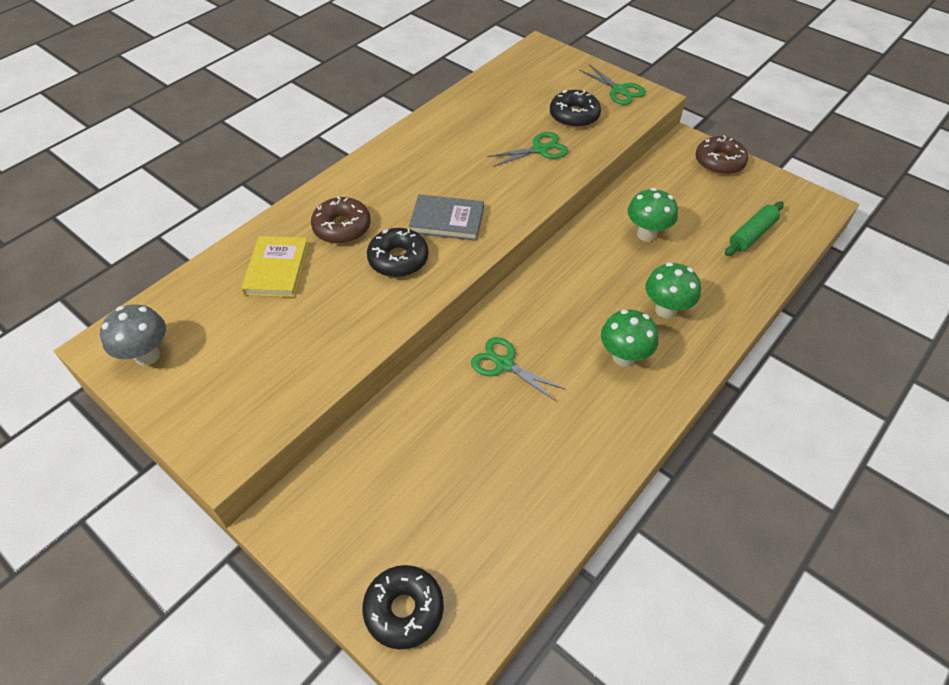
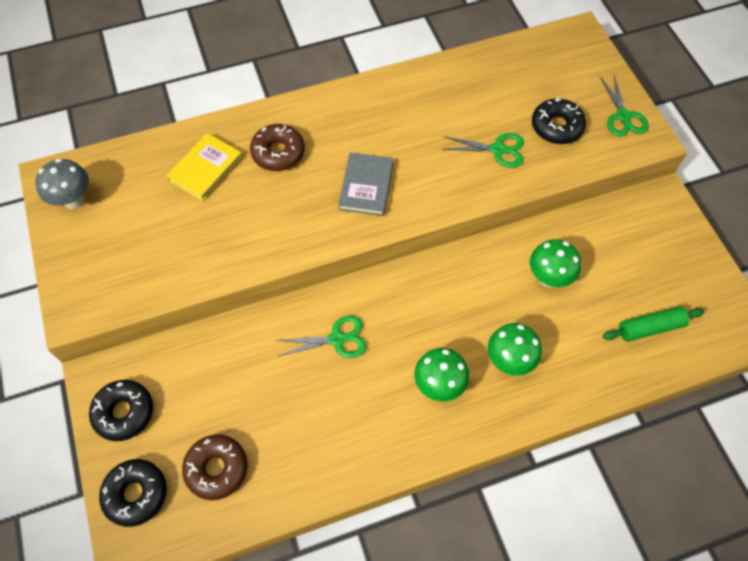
camera: 30 degrees right, 10 degrees up
(398, 259) = (302, 205): black donut -> black donut (124, 412)
(447, 220) = (366, 186): grey book -> grey book turned 60 degrees clockwise
(504, 364) = (337, 339): green scissors -> green scissors turned 105 degrees clockwise
(719, 162) = (680, 235): brown donut -> brown donut (217, 469)

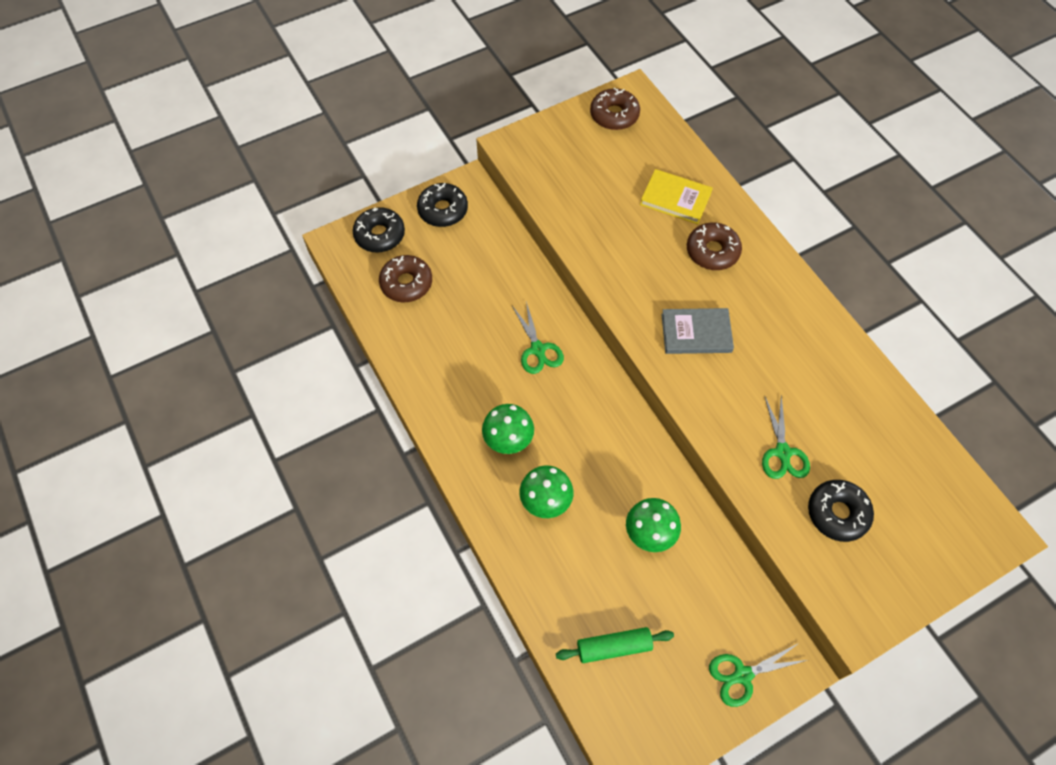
camera: 80 degrees right, 0 degrees up
(74, 200) = (614, 115): grey mushroom -> brown donut
(623, 116) = (881, 591): green scissors -> green scissors (743, 675)
(650, 327) = (614, 647): green rolling pin -> green rolling pin turned 75 degrees counterclockwise

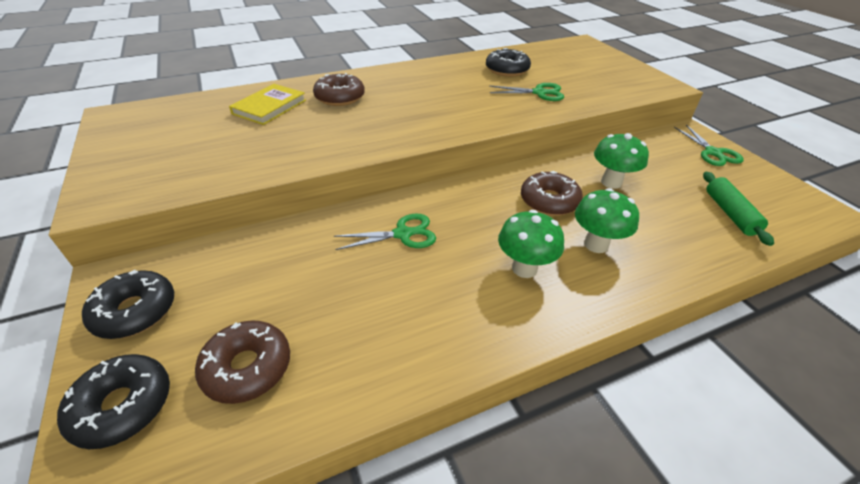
camera: 85 degrees left, 20 degrees down
(614, 115) = (131, 127): brown donut -> brown donut (549, 201)
(696, 333) = (424, 113): grey book -> none
(837, 513) = (585, 81): black donut -> black donut (507, 70)

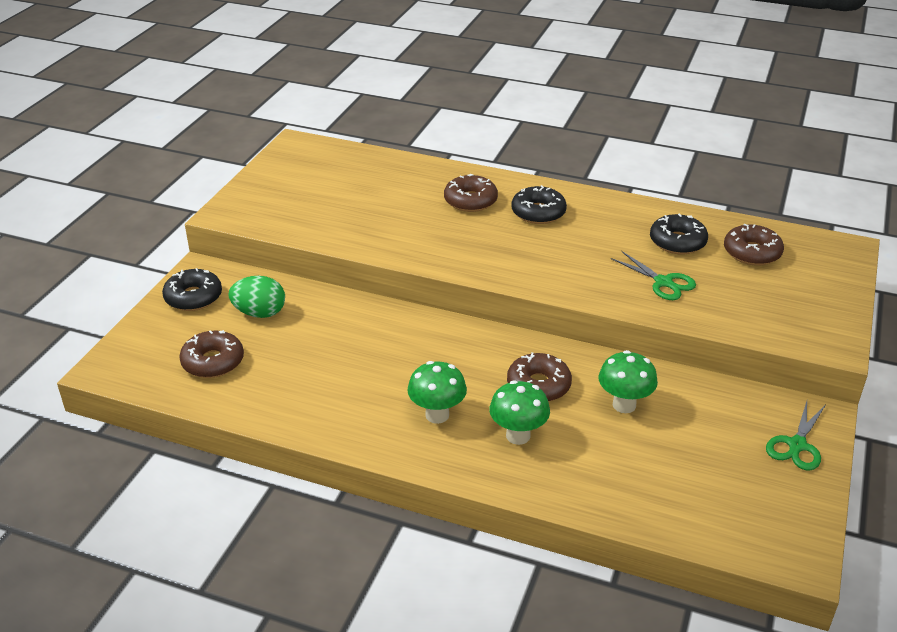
camera: 45 degrees right, 5 degrees down
(123, 406) = (146, 343): black donut -> black donut (538, 213)
(241, 282) = (260, 313): none -> green egg
(269, 107) = (405, 185): yellow book -> none
(403, 234) = (390, 342): green scissors -> none
(550, 60) = (752, 253): none -> brown donut
(730, 213) = (687, 493): green rolling pin -> none

